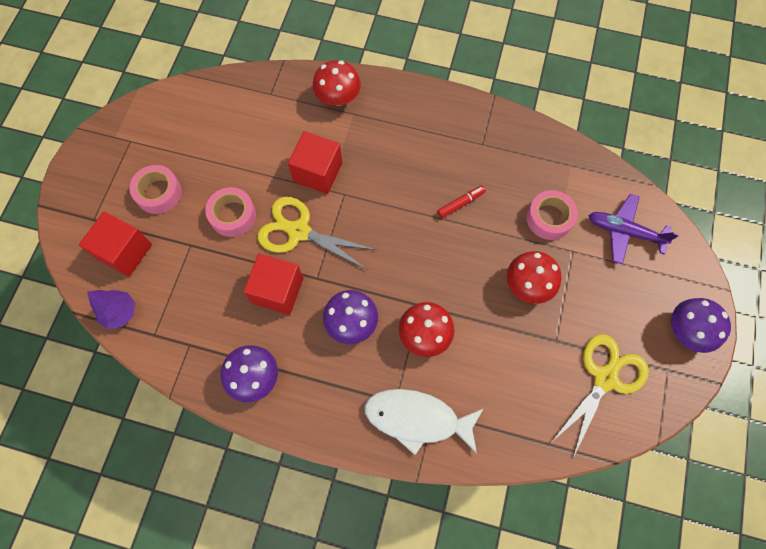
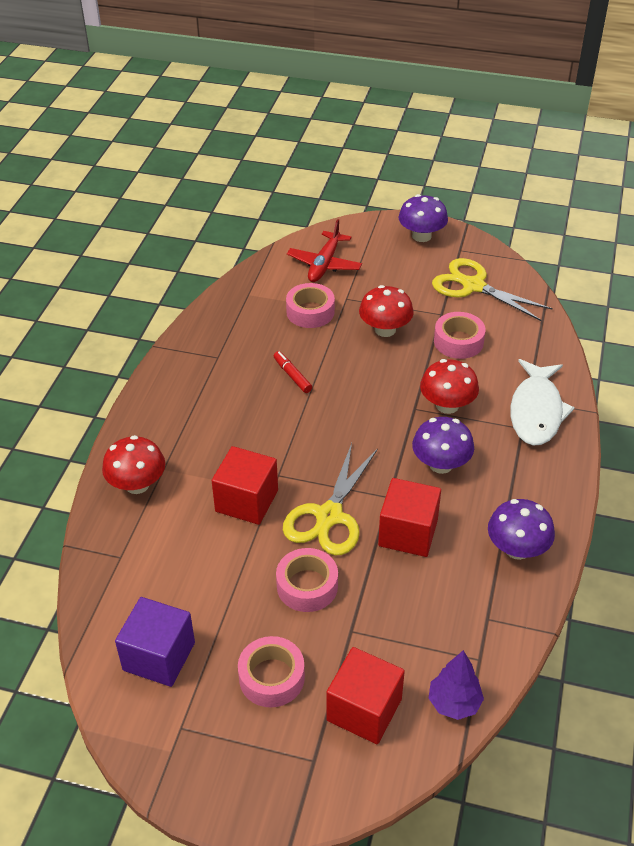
camera: 90 degrees left, 25 degrees down
(185, 124) = (159, 656): none -> purple cube
(514, 354) = (458, 341): none -> pink tape
(624, 231) = (324, 264): purple plane -> red plane

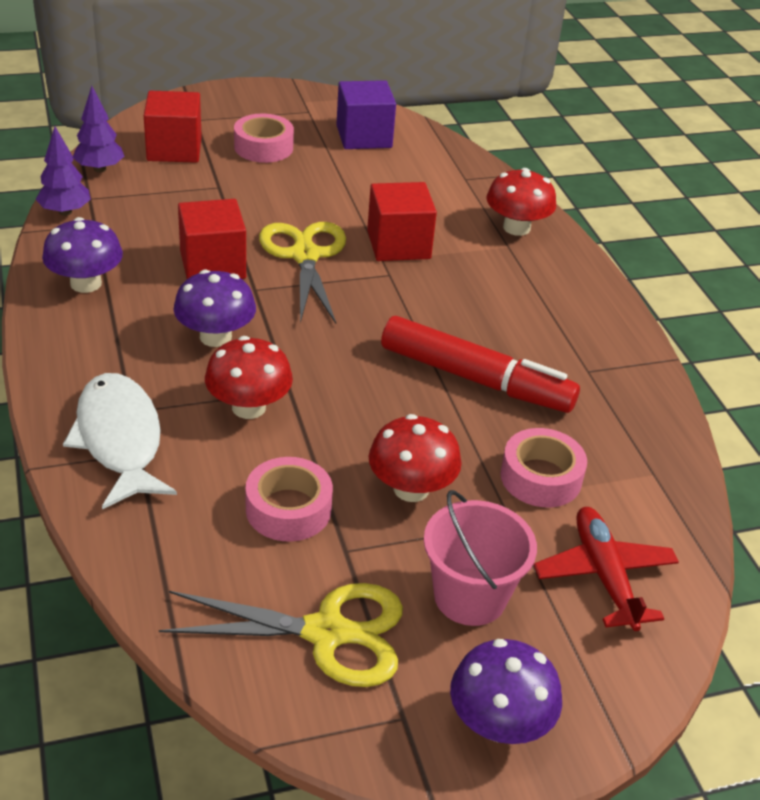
camera: 145 degrees right, 5 degrees down
(292, 376) = (475, 378): red marker -> red marker, size x2.31
(307, 586) = (282, 203): pink tape -> none
(396, 277) = (470, 596): none -> pink bucket
(508, 646) = (65, 212): none -> purple tree

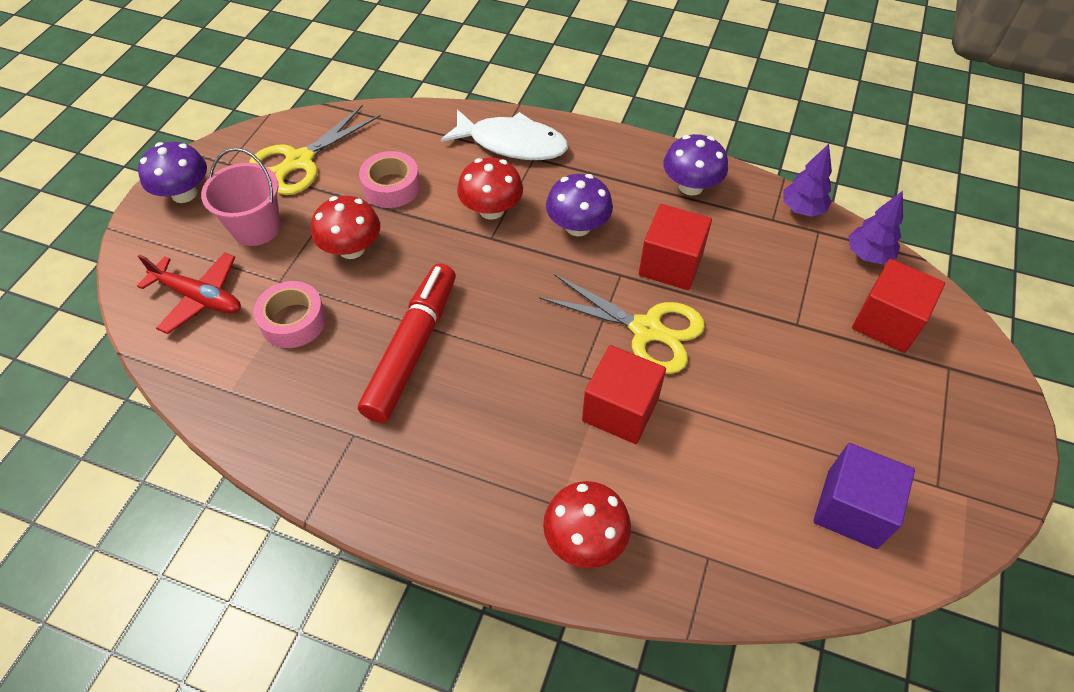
camera: 130 degrees right, 15 degrees up
(263, 147) = (863, 397): pink tape -> none
(475, 378) = (412, 349): red marker -> red marker turned 135 degrees clockwise

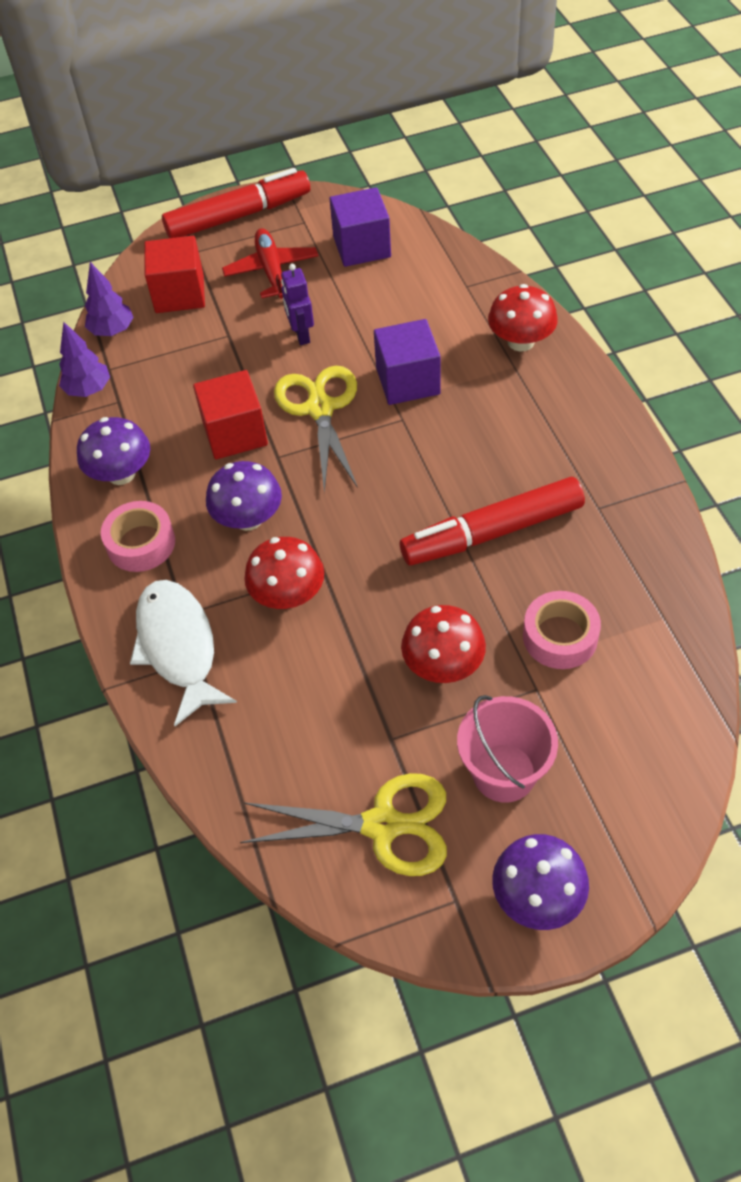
camera: 125 degrees left, 0 degrees up
(199, 298) = (622, 735): red plane -> red plane (272, 271)
(391, 187) = (336, 701): pink tape -> pink tape (141, 543)
(620, 409) = (408, 381): red cube -> purple cube
(752, 373) = (301, 335): none -> purple robot
(990, 435) = (238, 216): none -> red marker

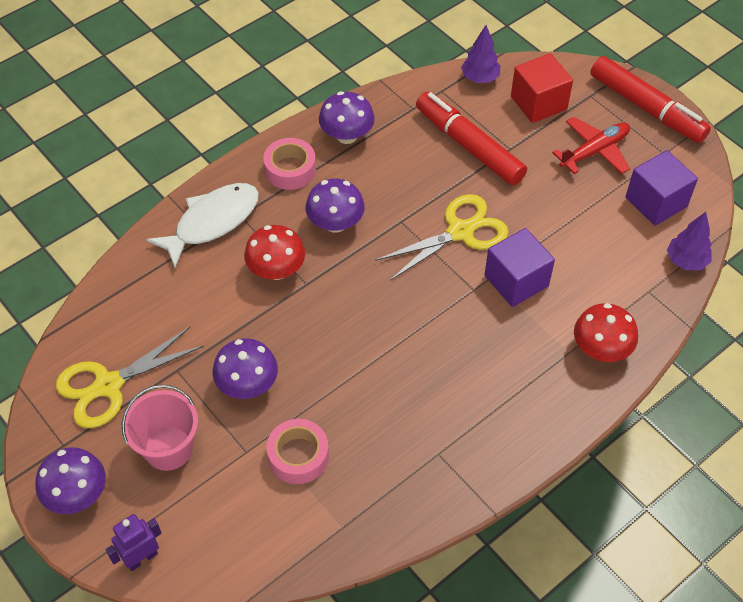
camera: 65 degrees right, 0 degrees up
(88, 390) = (416, 87): purple tree -> purple tree (686, 261)
(235, 433) = (412, 187): red cube -> none
(301, 335) = (533, 194): purple robot -> purple robot (142, 558)
(383, 825) = (108, 385): yellow scissors -> yellow scissors turned 75 degrees clockwise
(443, 665) = (247, 384): red mushroom -> purple mushroom
(492, 532) = (382, 384): red marker -> red marker (469, 146)

